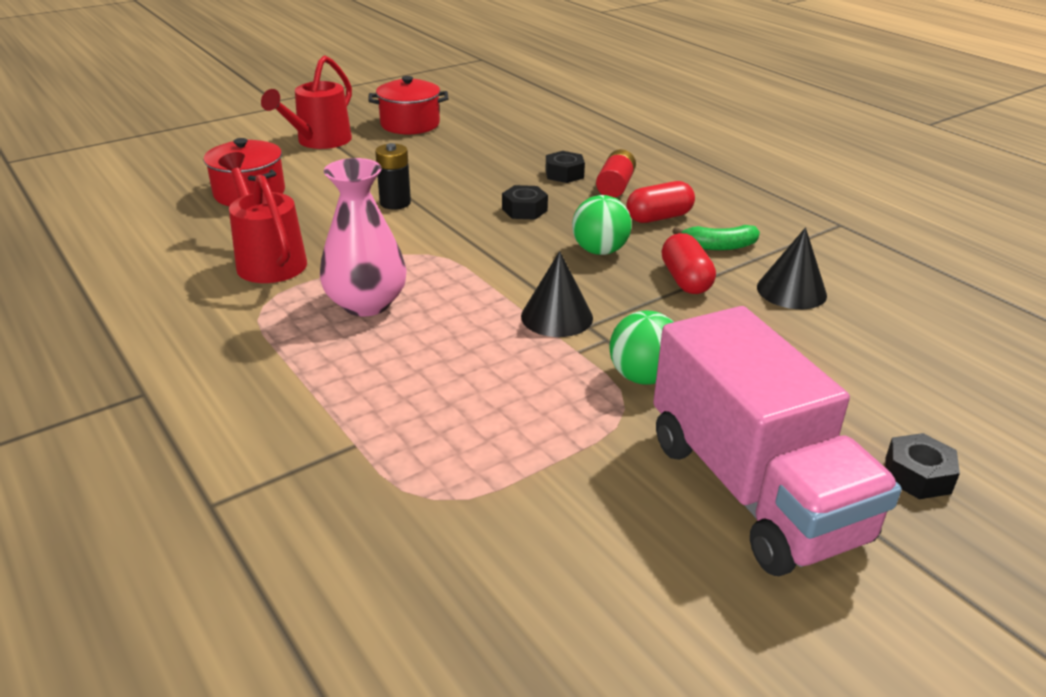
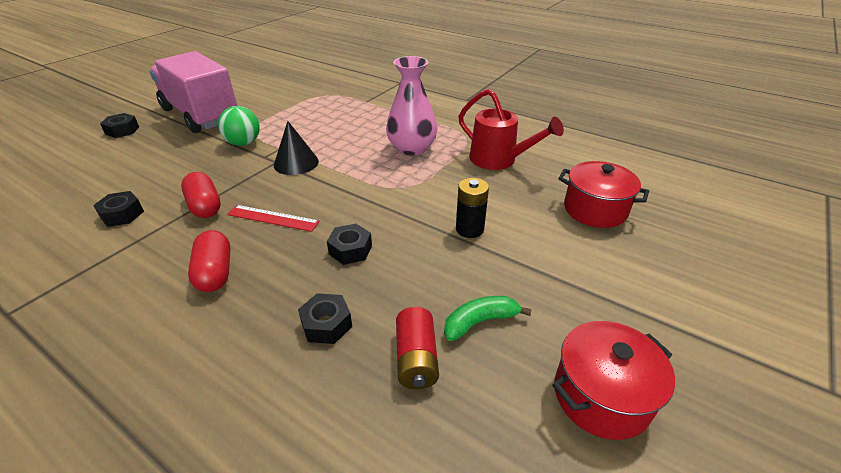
camera: 160 degrees right, 5 degrees up
(319, 142) = (651, 306): red watering can -> none
(599, 251) = (273, 218): green ball -> red ruler
(615, 186) = (261, 315): red battery -> red battery (416, 358)
(659, 217) = (215, 273): red capsule -> red capsule turned 60 degrees counterclockwise
(719, 246) = (164, 247): green banana -> green banana (480, 322)
(791, 291) = (122, 214): black cone -> black nut

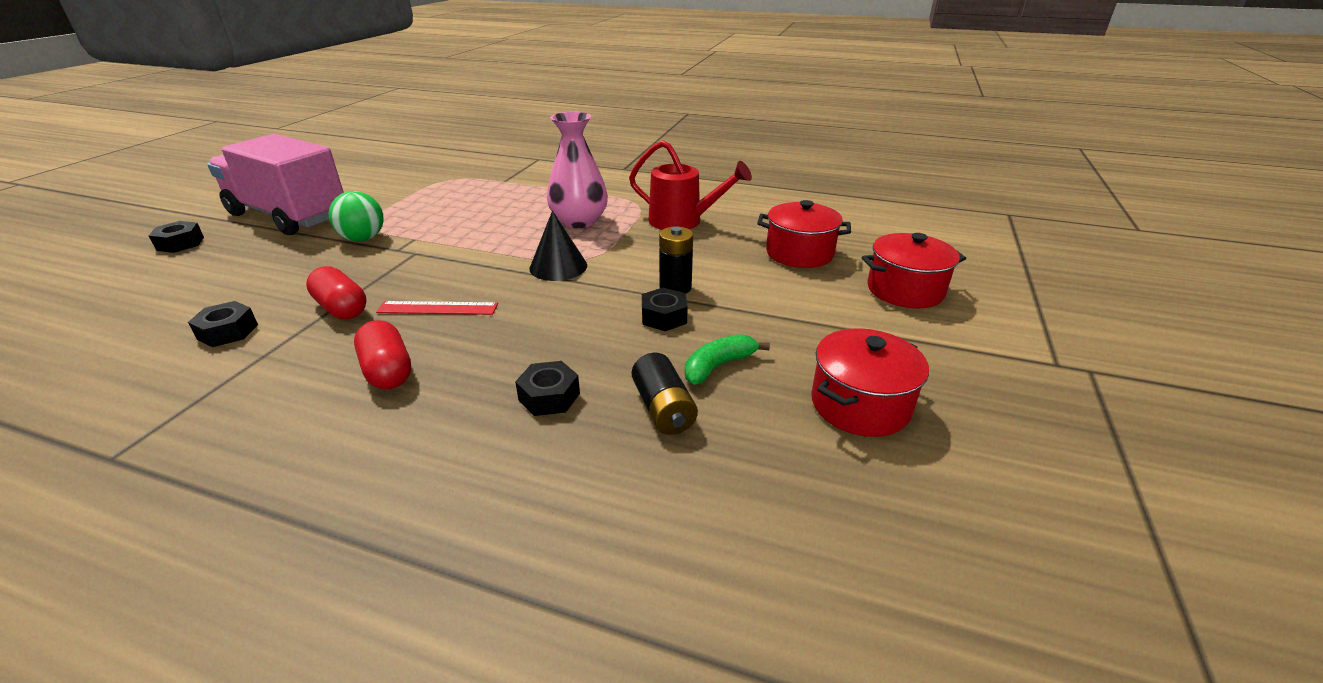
camera: 15 degrees left, 5 degrees down
(296, 163) = (442, 251): black cone -> black cone (558, 266)
(350, 250) = (547, 325): black nut -> black nut (664, 317)
(416, 358) = (663, 409): red battery -> black battery
(688, 268) = (905, 290): none -> red pot

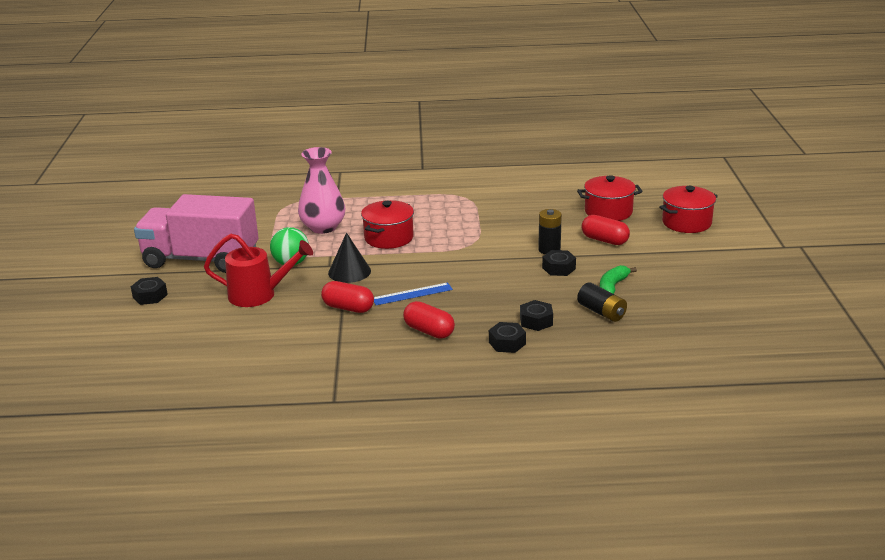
camera: 20 degrees left, 5 degrees down
(228, 332) = (294, 336): black nut -> black nut (507, 343)
(437, 308) = (412, 294): red ruler -> blue ruler
(558, 266) = (459, 253): black cone -> black cone (349, 272)
(579, 221) = (437, 218): pink vase -> pink vase (323, 227)
(683, 221) = (512, 204): red watering can -> red watering can (259, 295)
(764, 290) = (604, 240): none -> red capsule
(860, 405) = (697, 287): red pot -> red pot (389, 238)

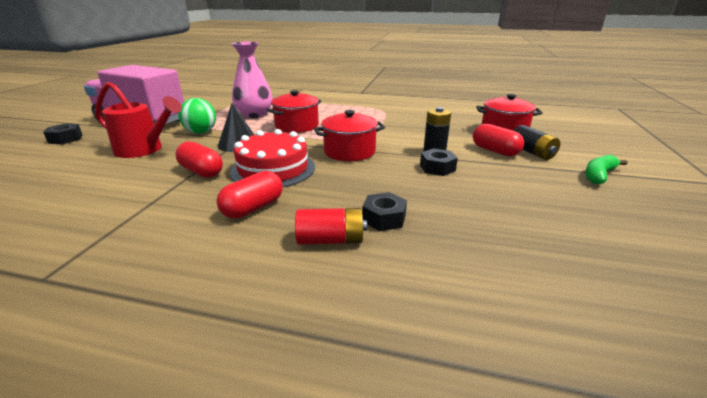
camera: 15 degrees right, 0 degrees up
(412, 294) = (273, 169): blue ruler -> red cake
(429, 331) = (253, 208): red capsule -> red capsule turned 75 degrees clockwise
(507, 343) = (330, 240): black nut -> red battery
(601, 312) = (472, 222): black battery -> black battery (532, 152)
(612, 286) = (494, 194): green banana -> green banana (598, 175)
(686, 223) = (586, 148): red pot -> red pot (349, 152)

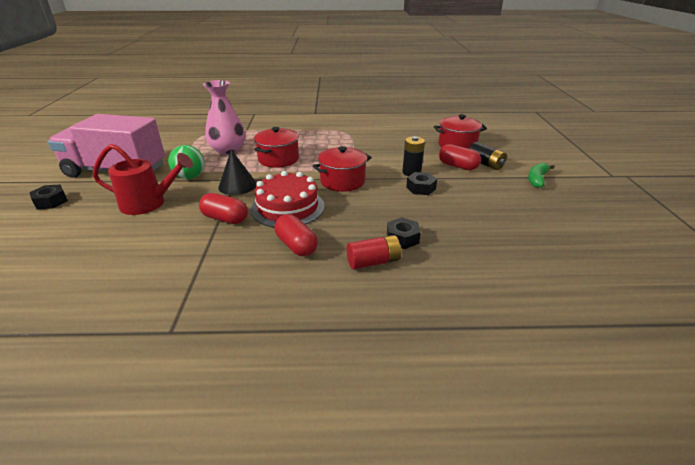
camera: 15 degrees left, 5 degrees up
(253, 208) = (296, 245): red capsule -> red capsule turned 60 degrees counterclockwise

